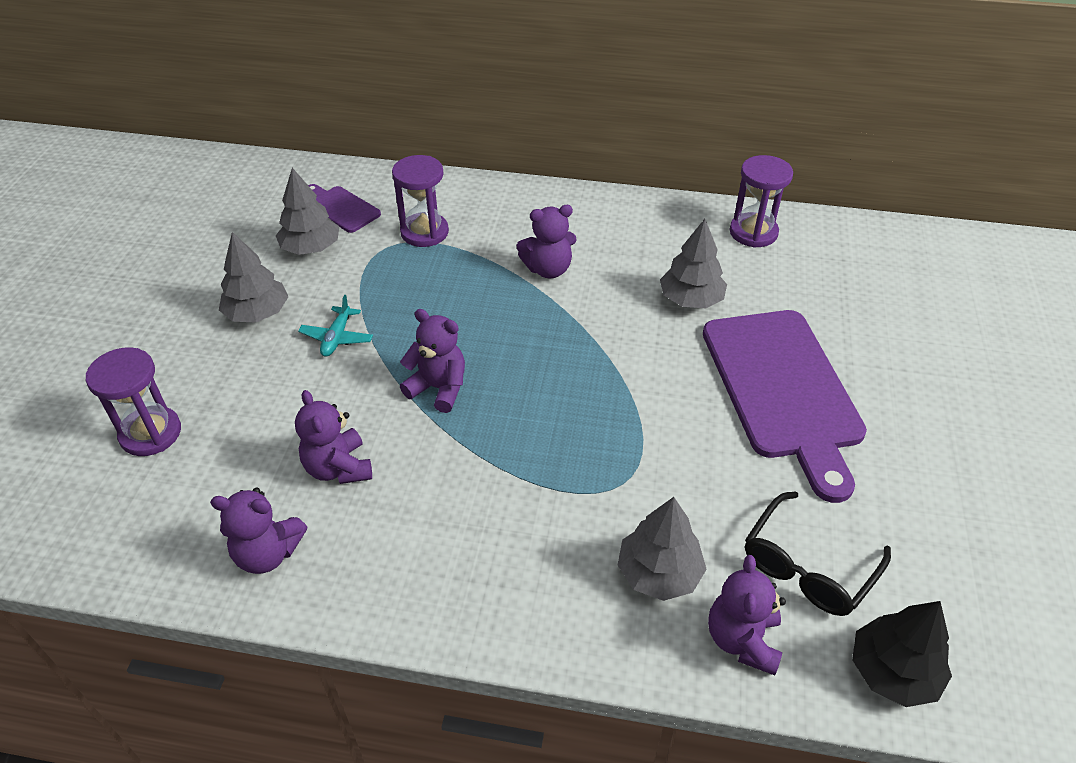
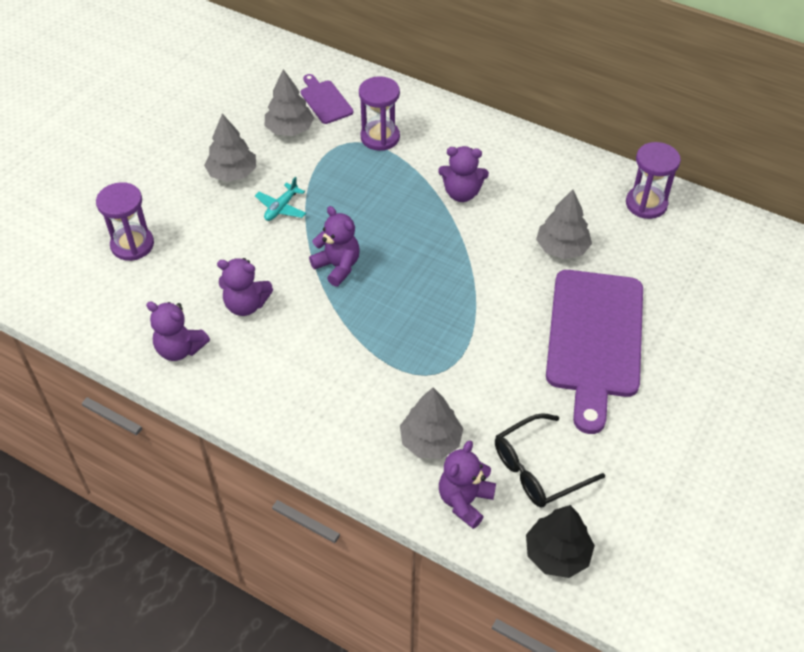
camera: 20 degrees right, 5 degrees up
(338, 468) = (246, 305): purple teddy bear -> purple teddy bear turned 75 degrees counterclockwise

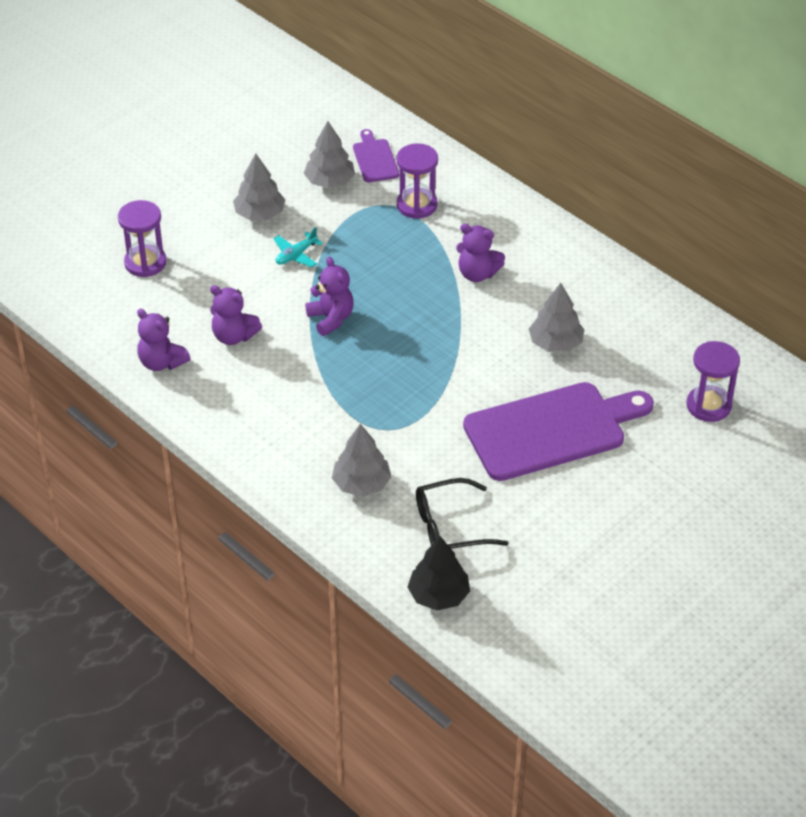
camera: 15 degrees right, 5 degrees down
(465, 501) = (373, 537): purple teddy bear -> none
(594, 339) = (551, 430): purple cutting board -> purple cutting board turned 135 degrees counterclockwise
(646, 204) = (659, 318): purple hourglass -> purple hourglass (708, 405)

